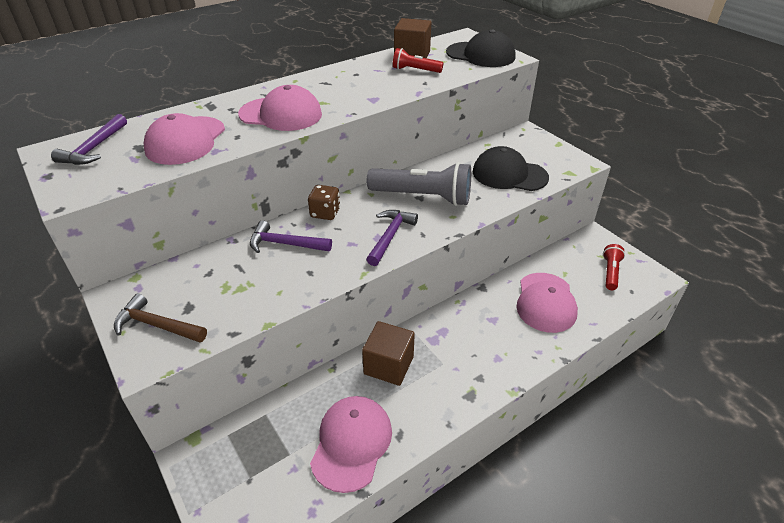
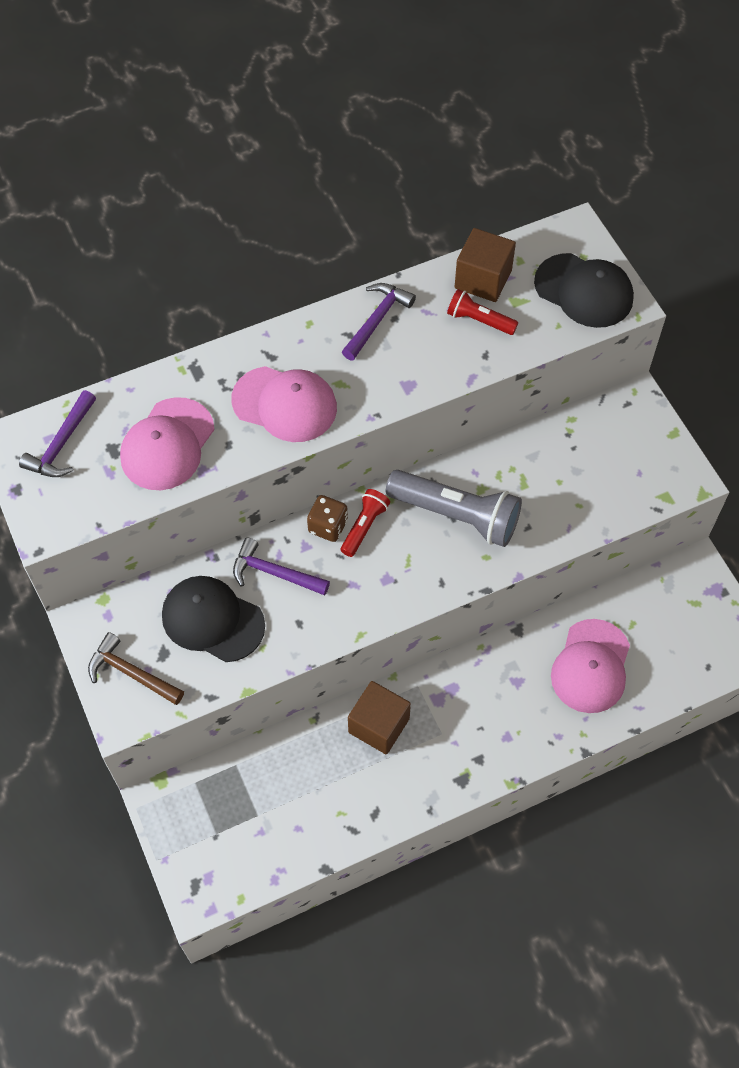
camera: 10 degrees right, 20 degrees up
(351, 443) = (323, 814): pink cap -> none
(390, 236) = (401, 580): purple hammer -> purple hammer (377, 320)
(509, 174) = (582, 488): black cap -> black cap (212, 620)
(610, 272) = (693, 632): red flashlight -> red flashlight (364, 527)

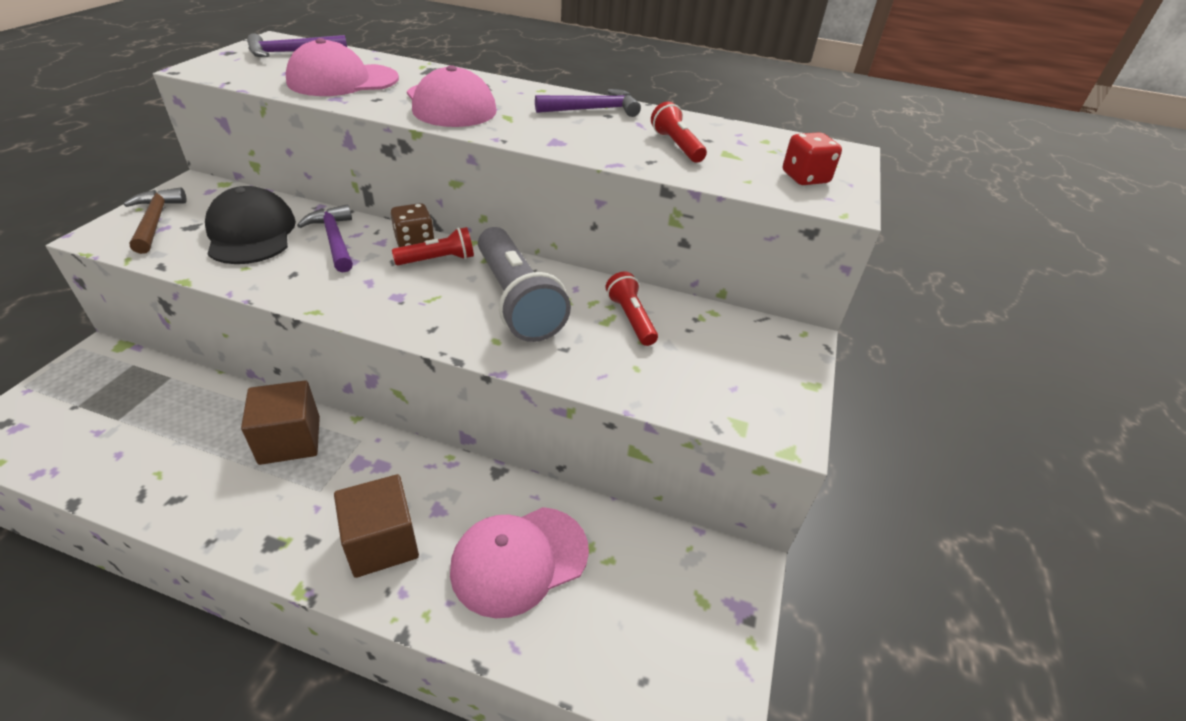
camera: 40 degrees right, 20 degrees down
(483, 279) = (715, 133): brown cube -> brown cube (382, 542)
(534, 469) = (631, 318): none -> red flashlight
(584, 291) = (805, 178): black cap -> red dice

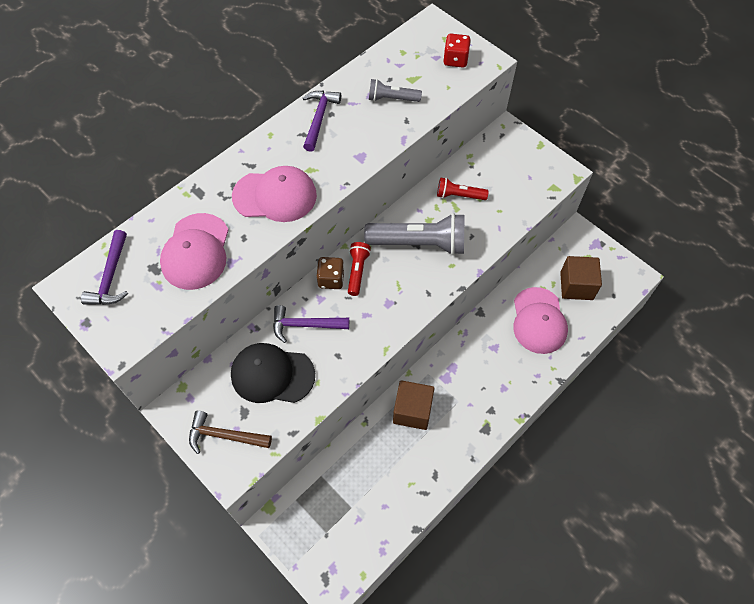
camera: 60 degrees left, 20 degrees up
(382, 542) = (505, 378): brown cube -> brown cube (576, 286)
(676, 146) = (392, 99): red flashlight -> grey flashlight

